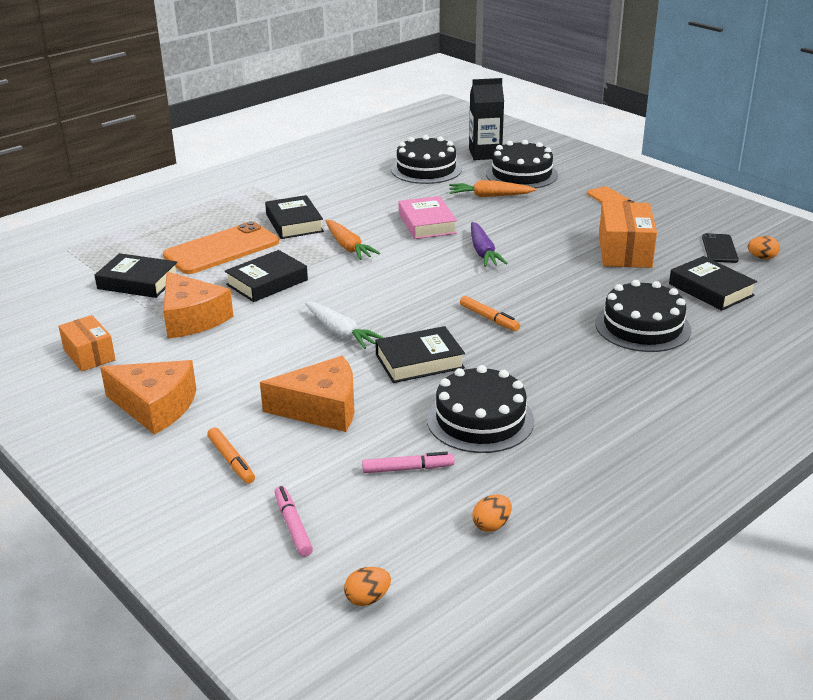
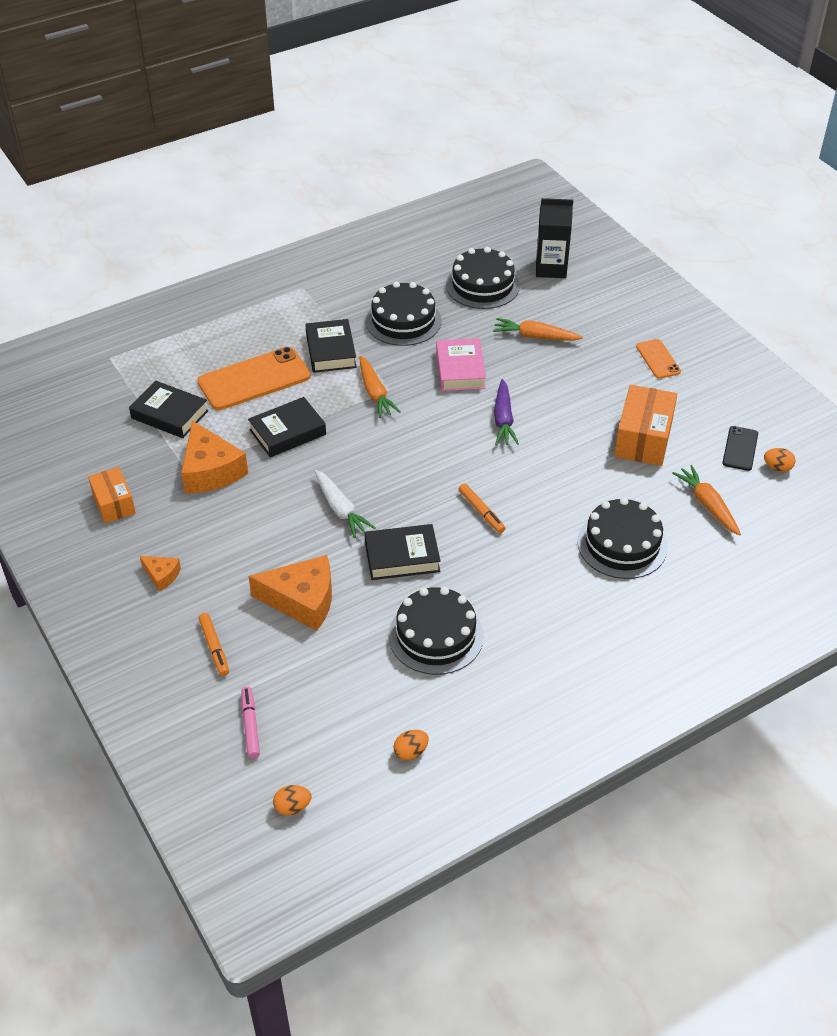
camera: 10 degrees right, 15 degrees up
(155, 406) = (162, 575): orange cheese -> orange cheese, size x0.50
(408, 469) = (358, 681): pink marker -> none
(521, 174) = (578, 307): black cake -> black cake (403, 321)
(711, 290) = (707, 505): black book -> orange carrot

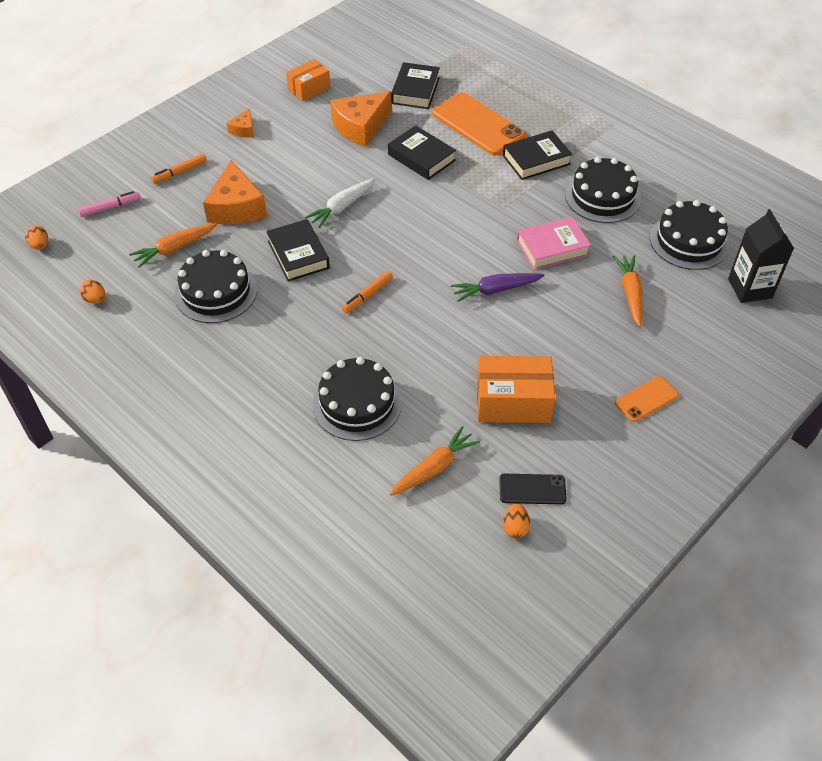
camera: 75 degrees right, 5 degrees up
(375, 393) = (493, 198): orange carrot -> orange carrot (174, 249)

